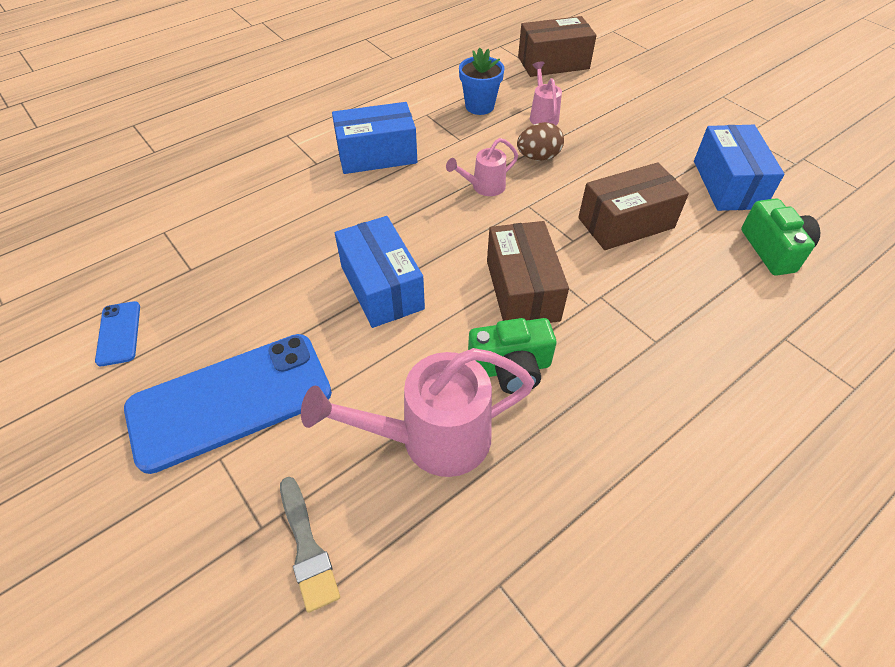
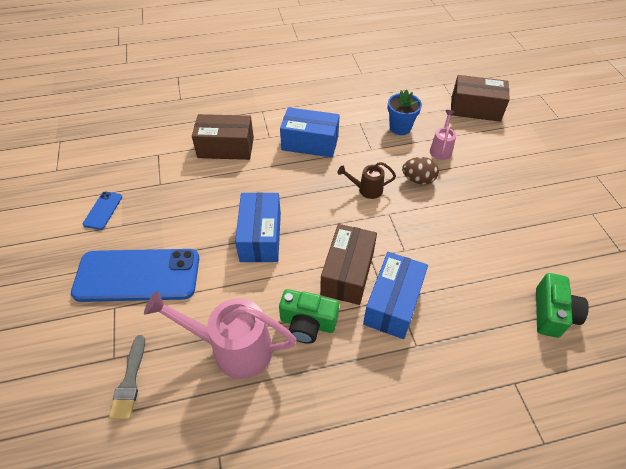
camera: 25 degrees right, 0 degrees up
(484, 187) = (366, 190): pink watering can -> brown watering can
(625, 223) = (450, 251): brown box -> brown box (226, 147)
(728, 184) = (551, 249): blue box -> blue box (393, 303)

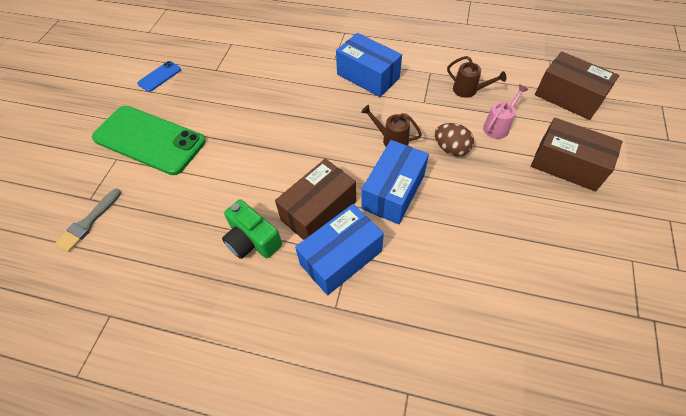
camera: 30 degrees right, 5 degrees up
(137, 275) = (149, 140): blue phone -> green phone
(226, 147) = (290, 56): brown box -> brown box (567, 165)
(233, 348) = (178, 233): pink watering can -> none
(260, 237) = (265, 146): blue box -> blue box (393, 192)
(400, 128) = (468, 90): blue flower pot -> brown watering can
(552, 313) = (501, 345): green camera -> none

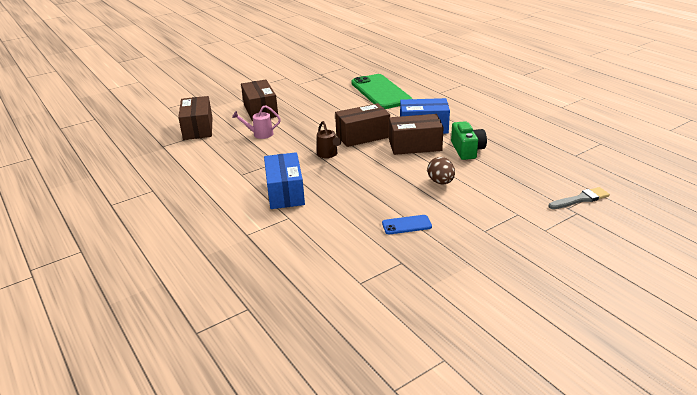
camera: 140 degrees left, 25 degrees down
(149, 140) = (507, 231): green phone -> green phone (380, 92)
(159, 76) = (465, 285): blue phone -> blue phone (406, 225)
(393, 192) = (363, 136): blue box -> brown box
(451, 149) = (302, 137): brown egg -> brown egg (440, 182)
(468, 90) = (240, 155): brown watering can -> none

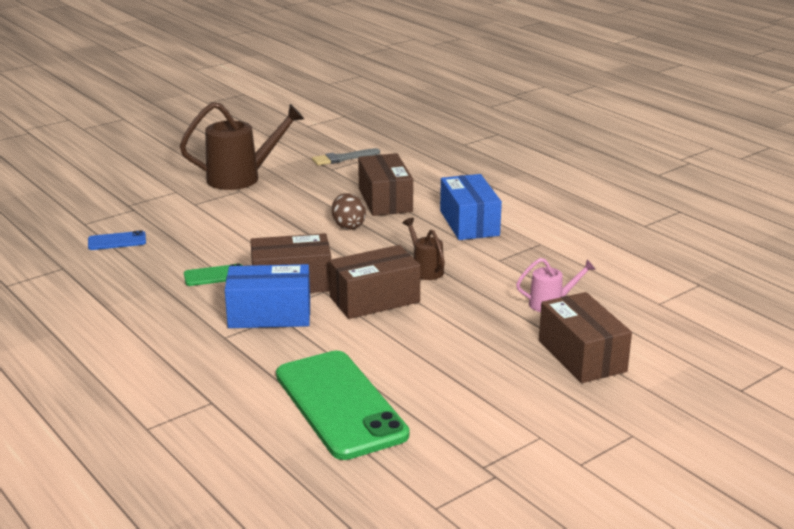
camera: 175 degrees right, 5 degrees down
(198, 128) = (671, 316): brown box -> brown box (385, 200)
(406, 225) = (321, 194): blue phone -> blue phone (117, 241)
(440, 182) = (269, 234): brown egg -> brown egg (348, 226)
(467, 150) = (214, 276): green camera -> green phone
(490, 248) = (242, 178): none -> brown watering can
(580, 199) = (110, 217): grey brush -> grey brush (342, 158)

